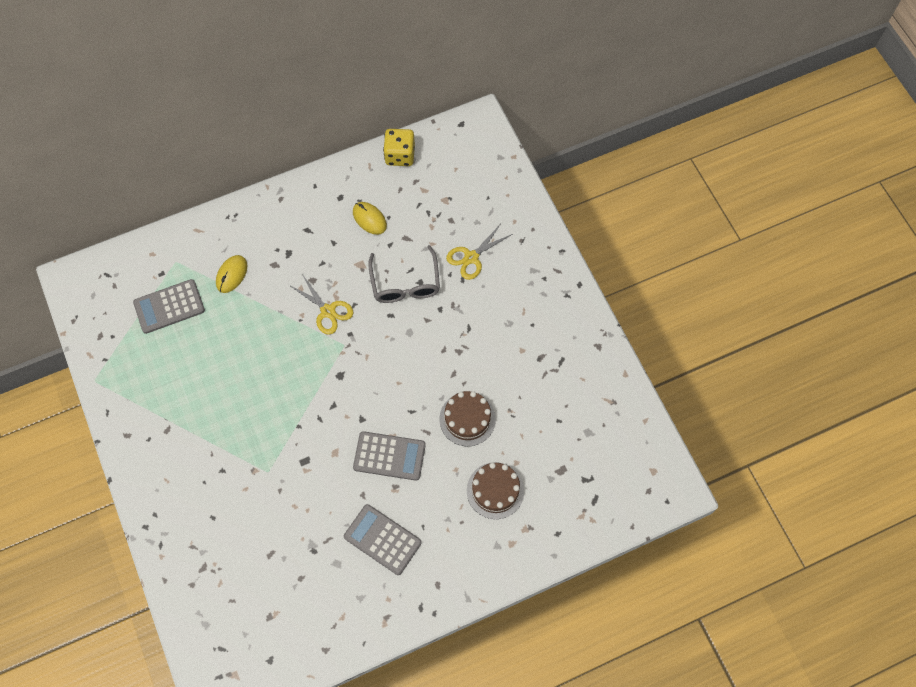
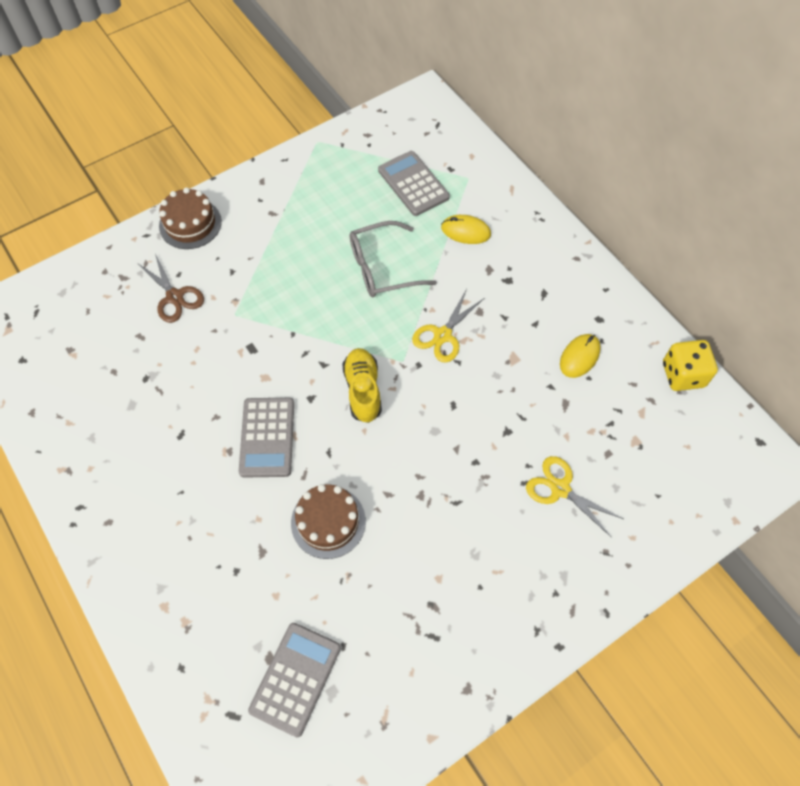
camera: 80 degrees right, 5 degrees down
(236, 522) = (175, 297): none -> brown scissors
(363, 378) = (363, 390): none -> yellow shoe
(382, 539) = (162, 449): grey calculator -> grey calculator (295, 678)
(405, 283) = (501, 414): grey glasses -> grey glasses (382, 268)
(495, 490) = (234, 573): brown cake -> brown cake (190, 224)

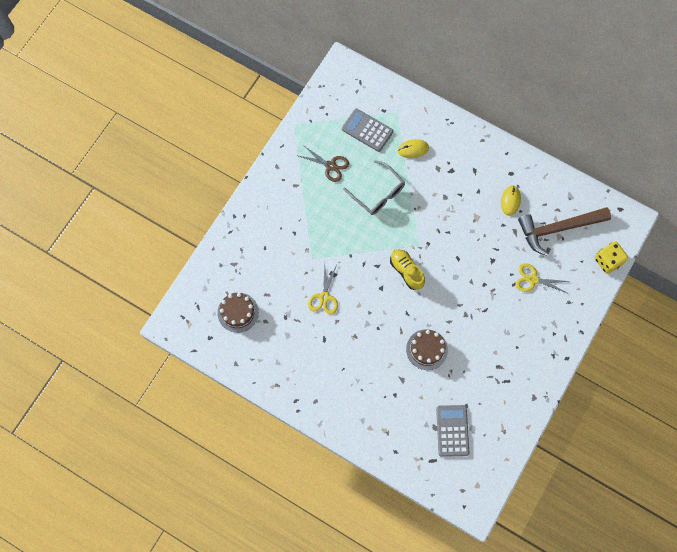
camera: 25 degrees left, 10 degrees up
(175, 297) = (271, 263): brown scissors -> brown scissors (330, 166)
(190, 224) = (251, 213): brown cake -> brown cake (238, 312)
(267, 437) = (370, 320): grey calculator -> none
(382, 268) = (378, 193): grey glasses -> grey glasses turned 90 degrees counterclockwise
(442, 335) = (432, 220): yellow scissors -> yellow scissors (324, 297)
(638, 428) = (557, 229): none -> brown hammer
(683, 375) = (567, 188): yellow dice -> yellow dice (607, 261)

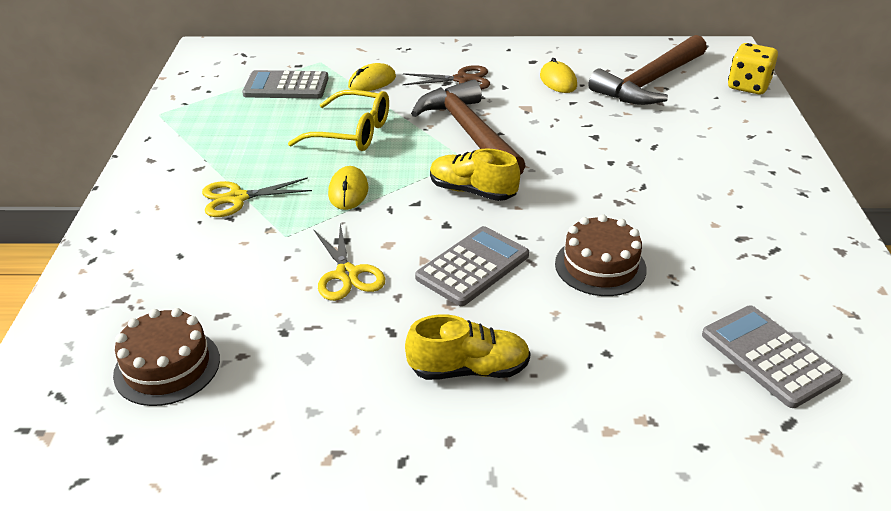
camera: 30 degrees left, 35 degrees down
(330, 166) = (249, 132): brown scissors -> brown scissors (462, 79)
(340, 374) = (469, 369): none -> yellow shoe
(352, 241) = (348, 191): none -> yellow mouse
(376, 320) = (472, 266): none -> grey calculator
(378, 193) = (352, 133): grey glasses -> yellow glasses
(434, 223) = (469, 132): none -> brown hammer
(533, 279) = (674, 133): yellow scissors -> yellow scissors (237, 198)

